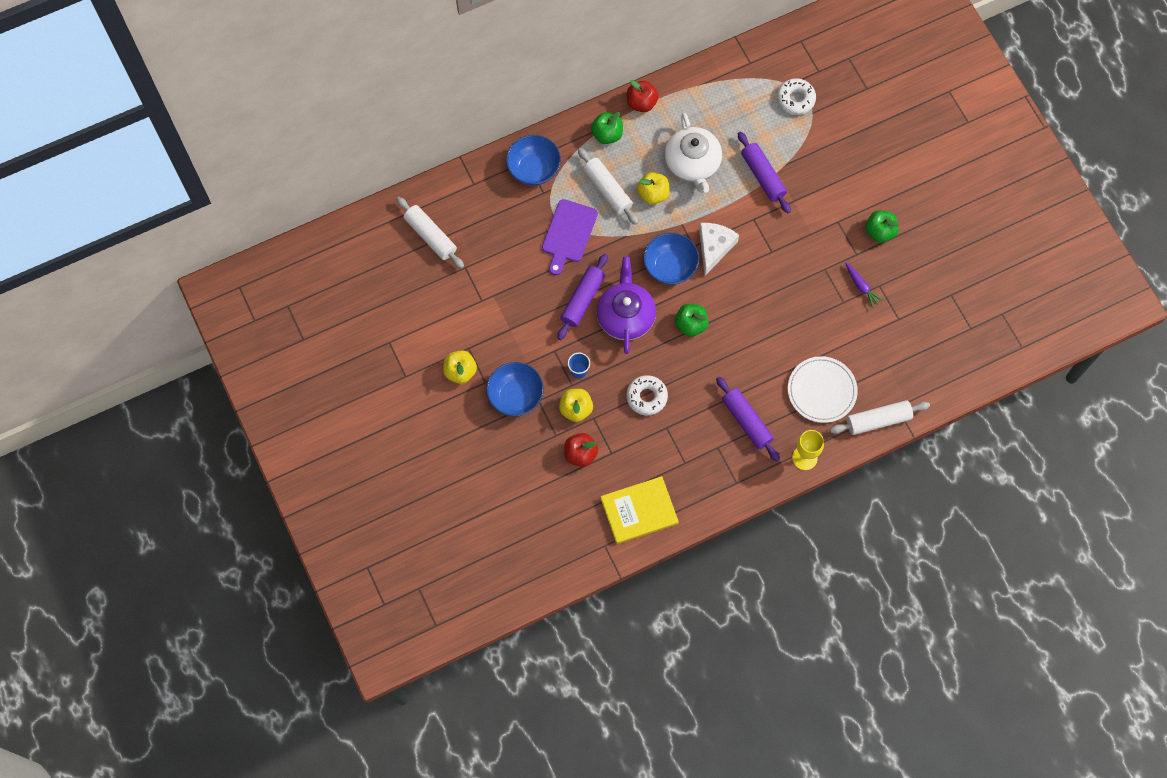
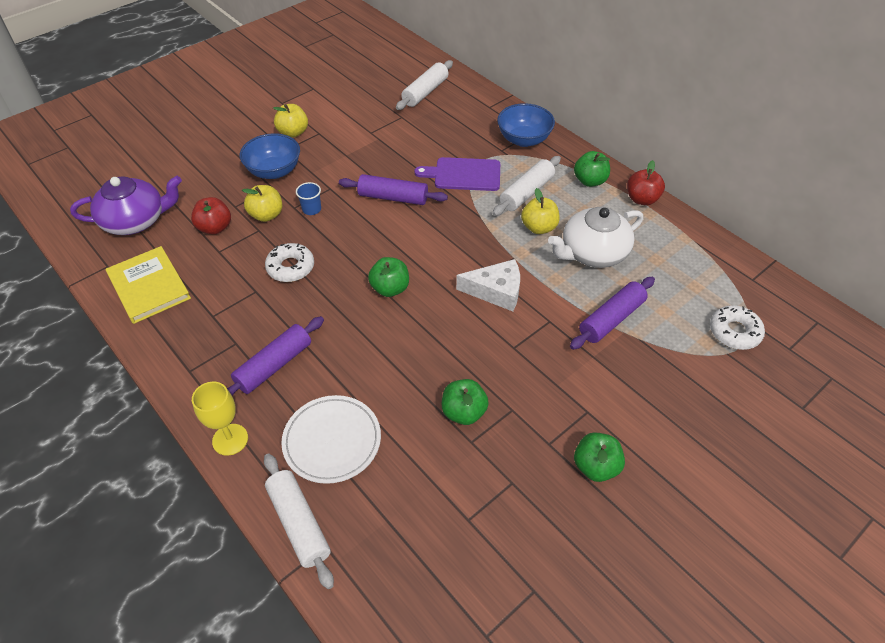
camera: 75 degrees right, 20 degrees down
(625, 316) = (384, 233): purple teapot -> purple teapot (135, 221)
(670, 267) = (456, 257): blue bowl -> none
(819, 300) = (463, 412): none -> green apple
(861, 286) = (502, 459): purple carrot -> none

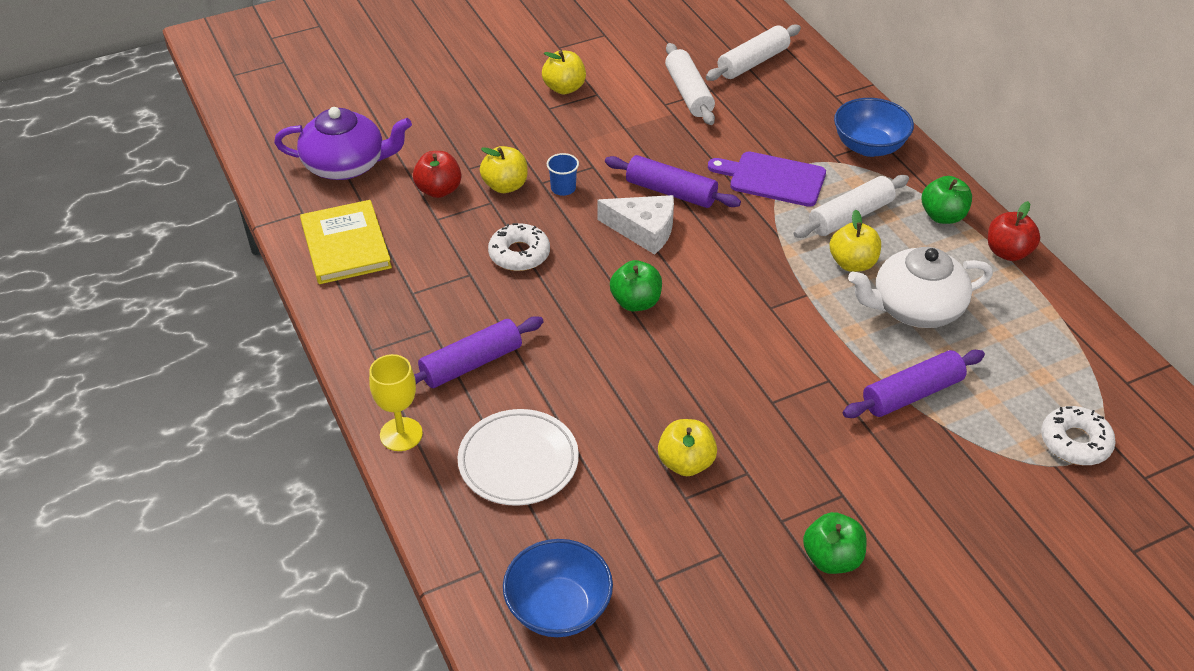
camera: 15 degrees right, 5 degrees down
(274, 171) = (528, 133): blue bowl -> blue bowl (558, 608)
(299, 523) = (457, 540): white rolling pin -> white rolling pin (688, 93)
(463, 412) = (686, 463): green apple -> yellow apple
(496, 291) = (770, 331): white cheese -> white cheese (643, 230)

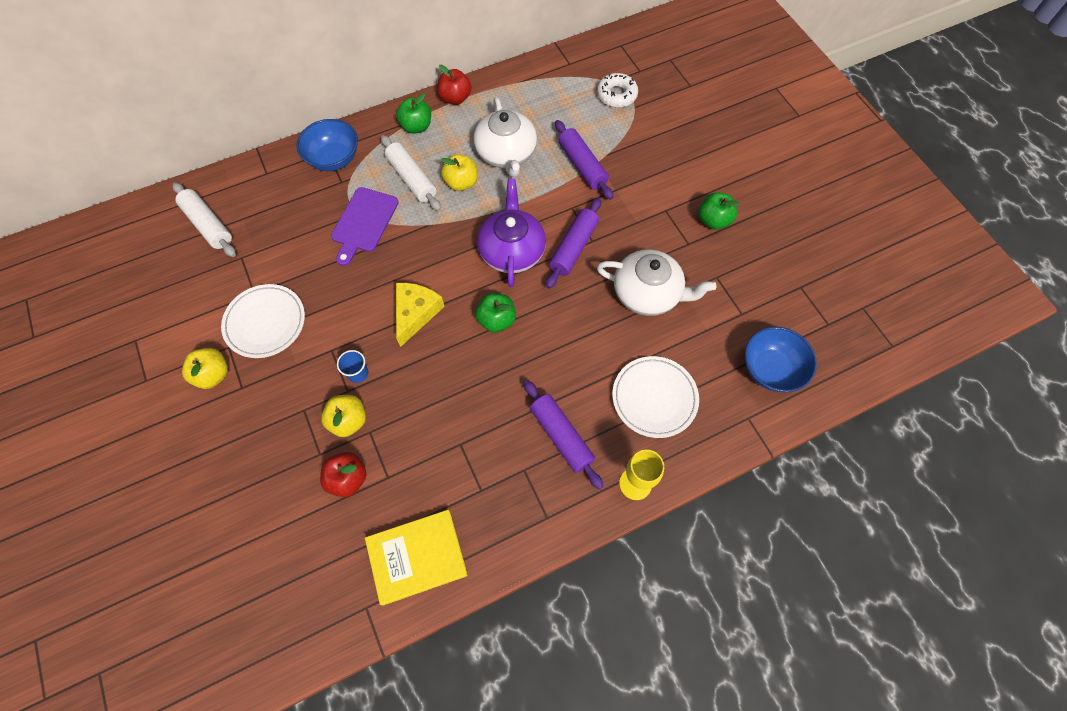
camera: 90 degrees left, 20 degrees up
(346, 165) = (299, 572): purple teapot -> purple teapot (512, 250)
(519, 254) = (438, 405): white donut -> none
(627, 116) = (265, 322): none -> white plate
(643, 230) = (415, 313): white cheese -> yellow cheese
(671, 192) = (371, 292): purple rolling pin -> purple rolling pin (573, 247)
(686, 463) = (647, 293): yellow apple -> white teapot
(688, 93) = (242, 274): white rolling pin -> none

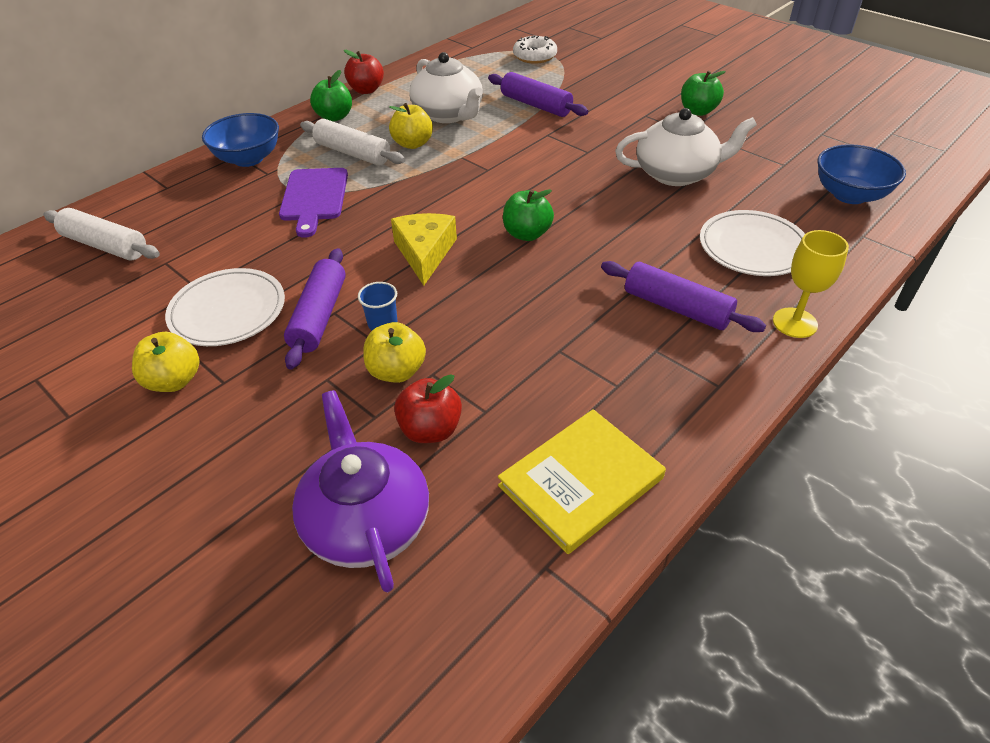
camera: 20 degrees left, 20 degrees down
(512, 250) = (505, 178): purple teapot -> purple teapot (366, 521)
(573, 247) = (571, 161): purple rolling pin -> purple rolling pin (319, 316)

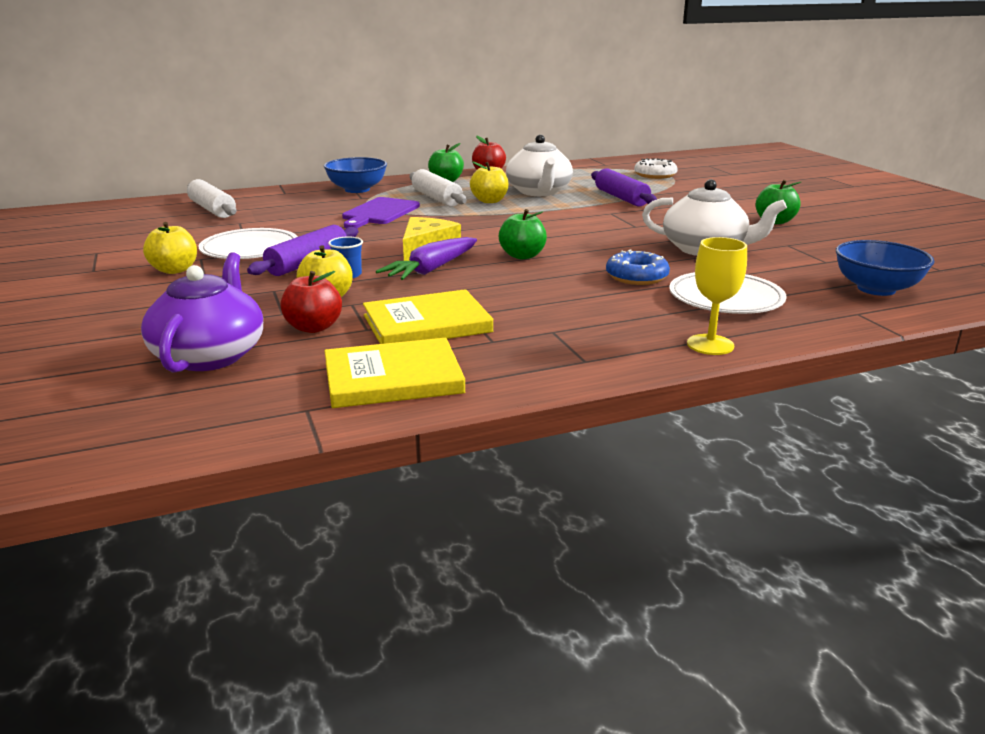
camera: 25 degrees right, 20 degrees down
(460, 286) = (432, 269): none -> purple carrot
(535, 381) = (427, 324): none -> yellow book
(655, 237) = (636, 277): none -> blue donut
(676, 308) = (603, 314): purple rolling pin -> none

